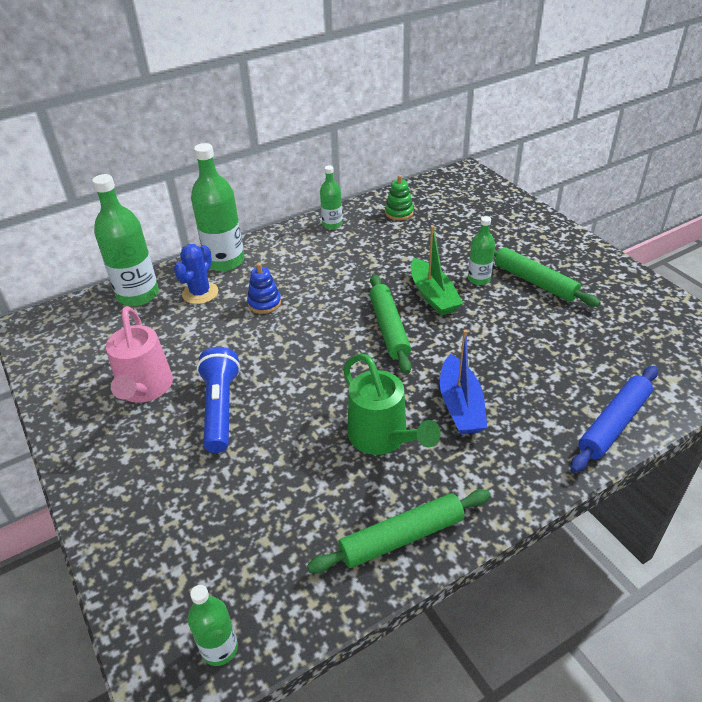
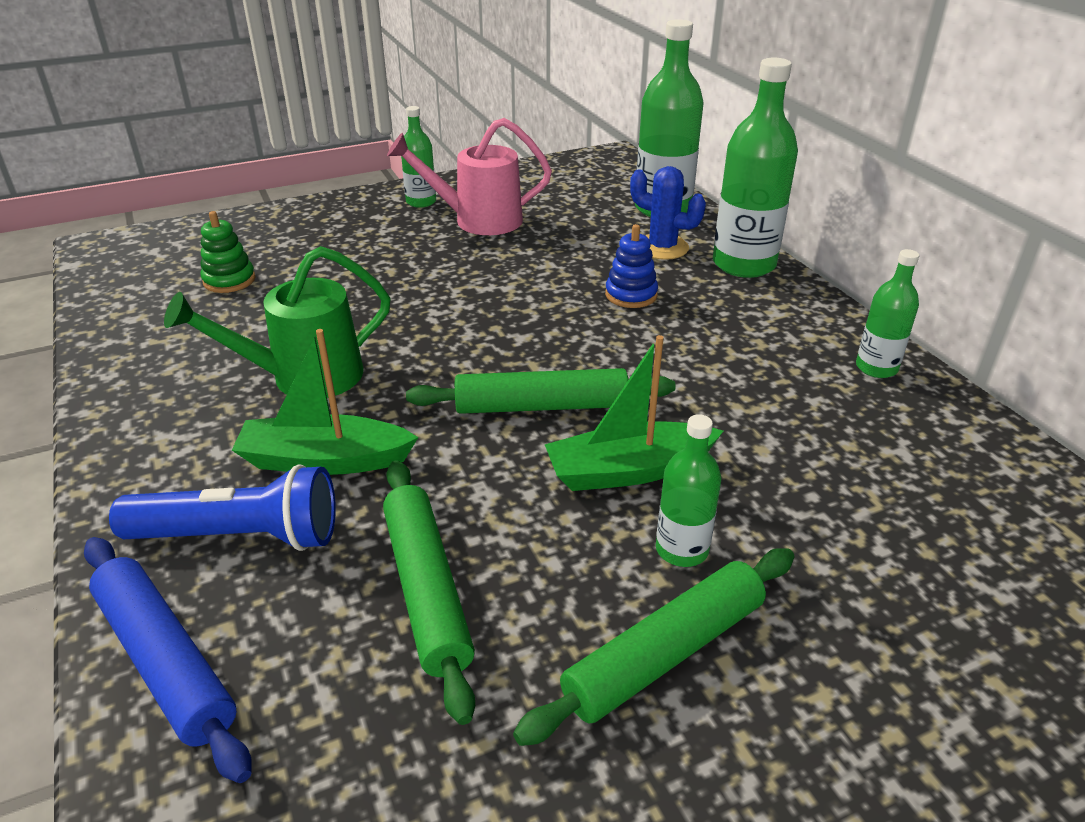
camera: 95 degrees right, 5 degrees down
(219, 648) = (116, 267): green bottle -> green bottle (421, 202)
(220, 408) = (423, 264): blue flashlight -> blue flashlight (240, 536)
(399, 213) = (949, 461): green stacking toy -> green stacking toy (229, 280)
(402, 537) = (139, 377): green rolling pin -> green rolling pin (427, 590)
(460, 405) = (325, 460): blue boat -> green boat

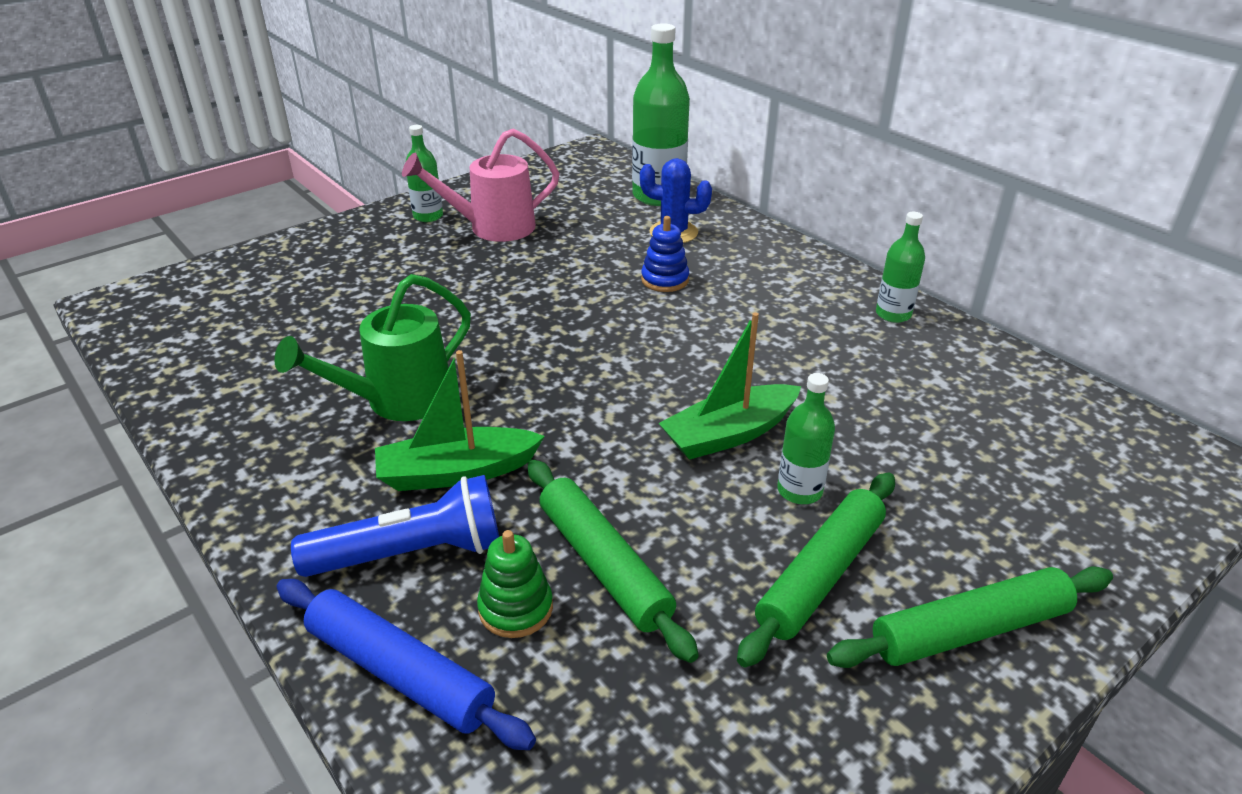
camera: 15 degrees left, 0 degrees up
(229, 280) = (273, 319): green stacking toy -> green stacking toy (515, 608)
(541, 406) = (630, 391): green rolling pin -> green rolling pin (970, 630)
(743, 264) = (750, 239): green bottle -> none

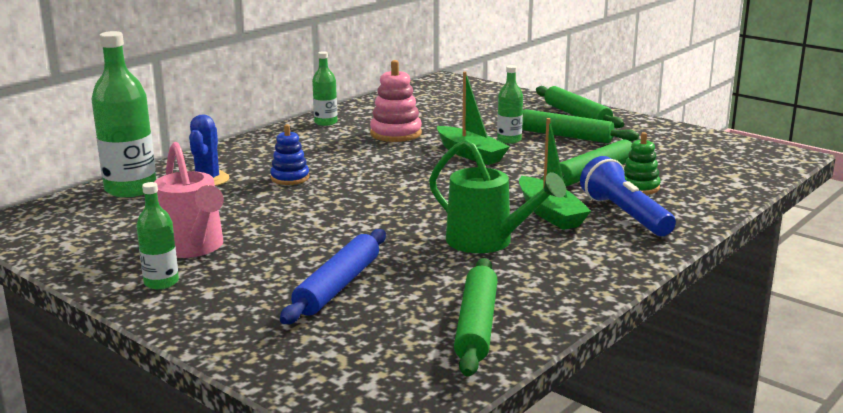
camera: 100 degrees left, 15 degrees down
(215, 364) = (476, 325): none -> green rolling pin
(399, 672) = (700, 205): blue rolling pin -> blue rolling pin (337, 286)
(837, 371) = (396, 134): none -> pink stacking toy

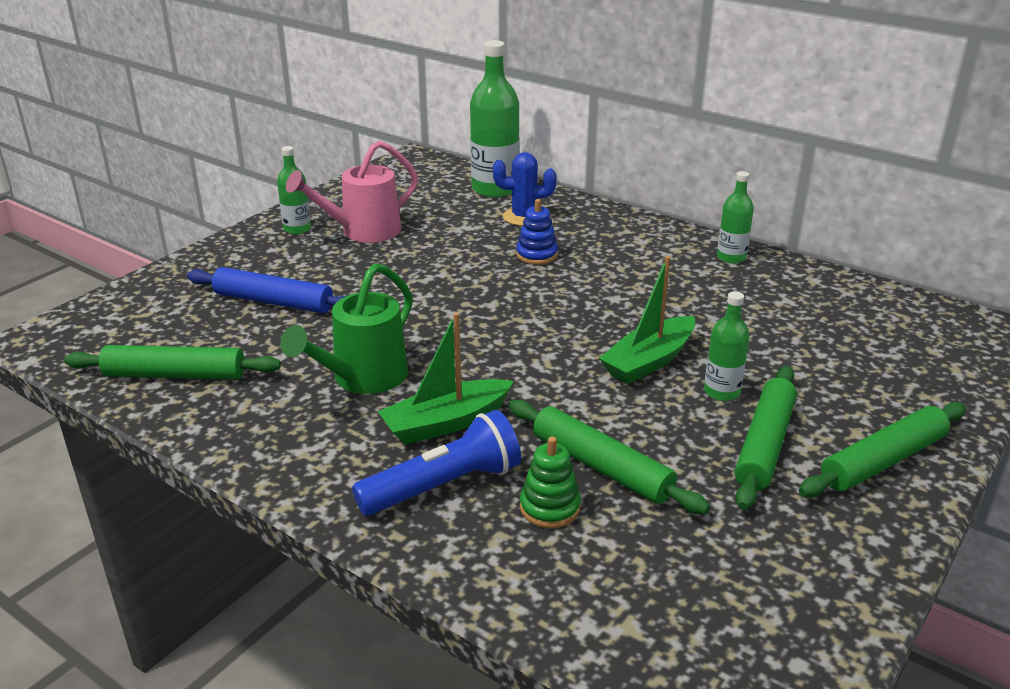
camera: 85 degrees right, 10 degrees up
(396, 134) = (709, 305): pink stacking toy -> none

